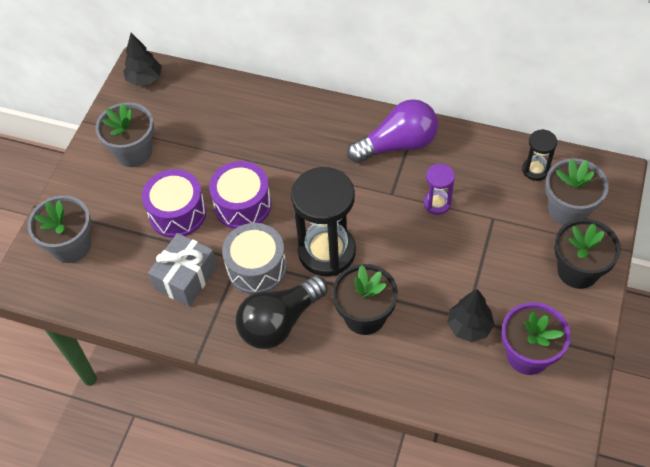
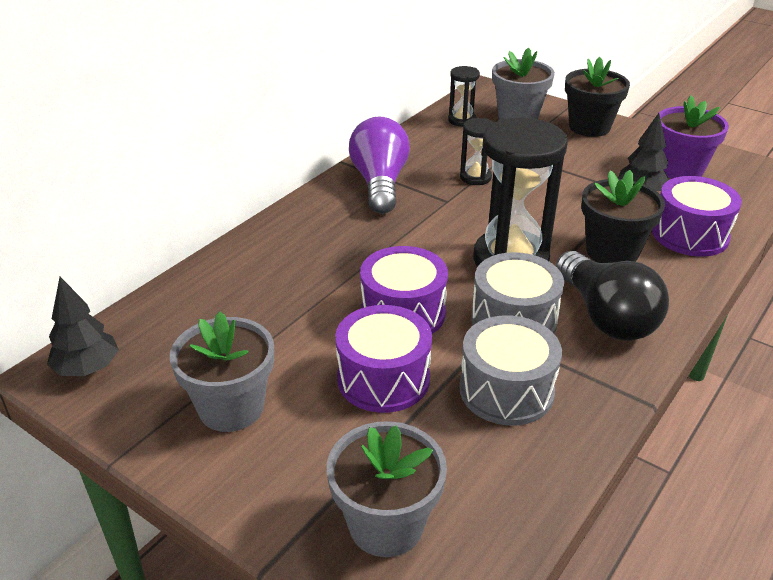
camera: 75 degrees left, 20 degrees down
(186, 278) = (506, 390): grey gift -> grey drum
(414, 370) = (690, 235): none -> purple drum
(437, 203) = (475, 177): purple hourglass -> black hourglass

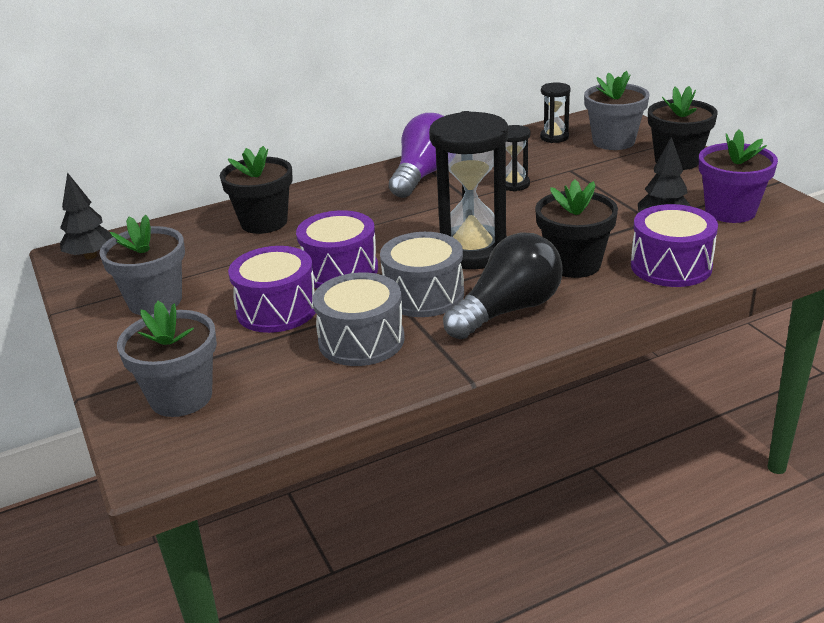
camera: 30 degrees right, 5 degrees down
(263, 274) = (264, 222): none -> black flower pot
(606, 316) = (508, 310): black light bulb -> black light bulb turned 135 degrees counterclockwise

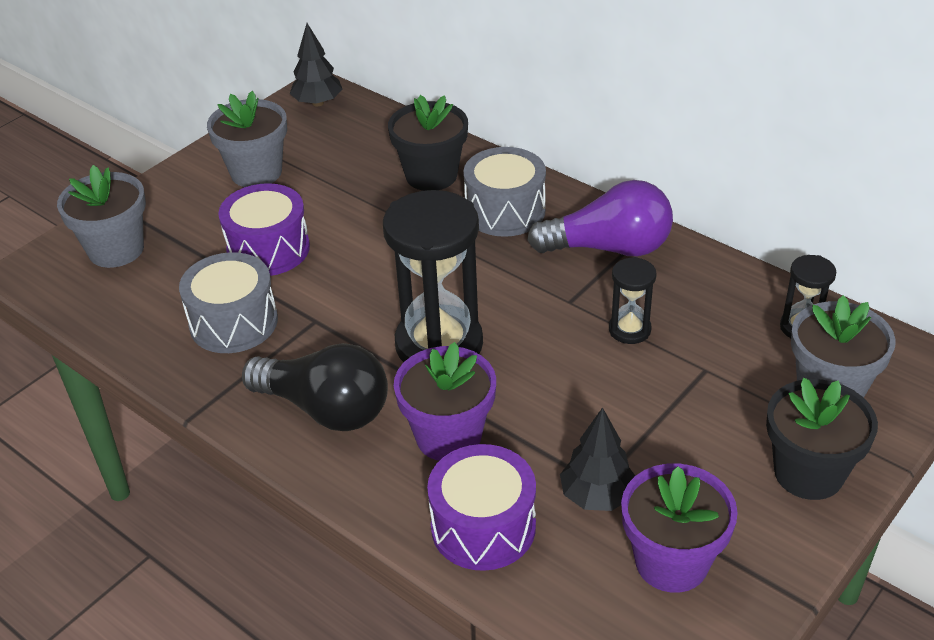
camera: 65 degrees right, 10 degrees up
(340, 270) = (357, 262): purple drum -> none
(424, 295) = (332, 337): grey drum -> grey drum (505, 211)
(574, 264) = (448, 436): black flower pot -> purple flower pot

